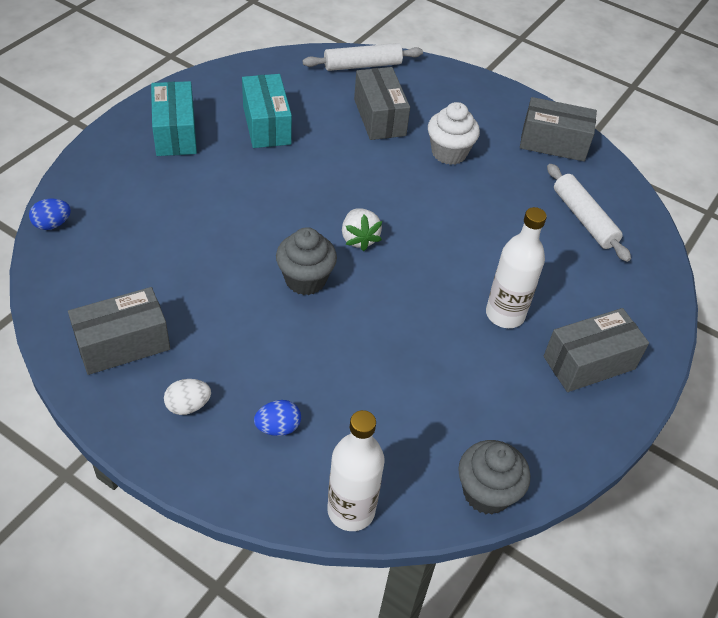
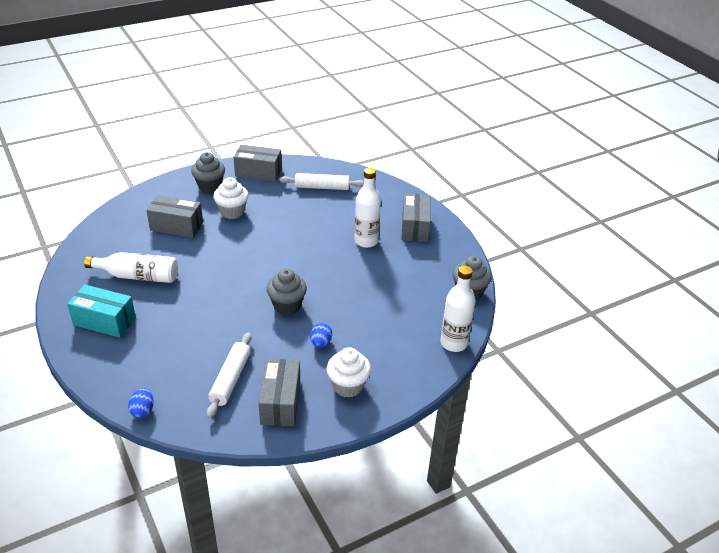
camera: 60 degrees left, 10 degrees down
(188, 406) = (348, 386): white egg -> white cupcake
(266, 125) = (137, 276): turquoise box -> white bottle
(278, 427) = (386, 353): blue egg -> blue egg (321, 343)
(359, 239) = (271, 272): white strawberry -> none
(362, 65) = (121, 215): white rolling pin -> white rolling pin (230, 379)
(482, 112) = (210, 186): none -> grey cupcake
(553, 143) = (258, 172): grey box -> grey box turned 60 degrees clockwise

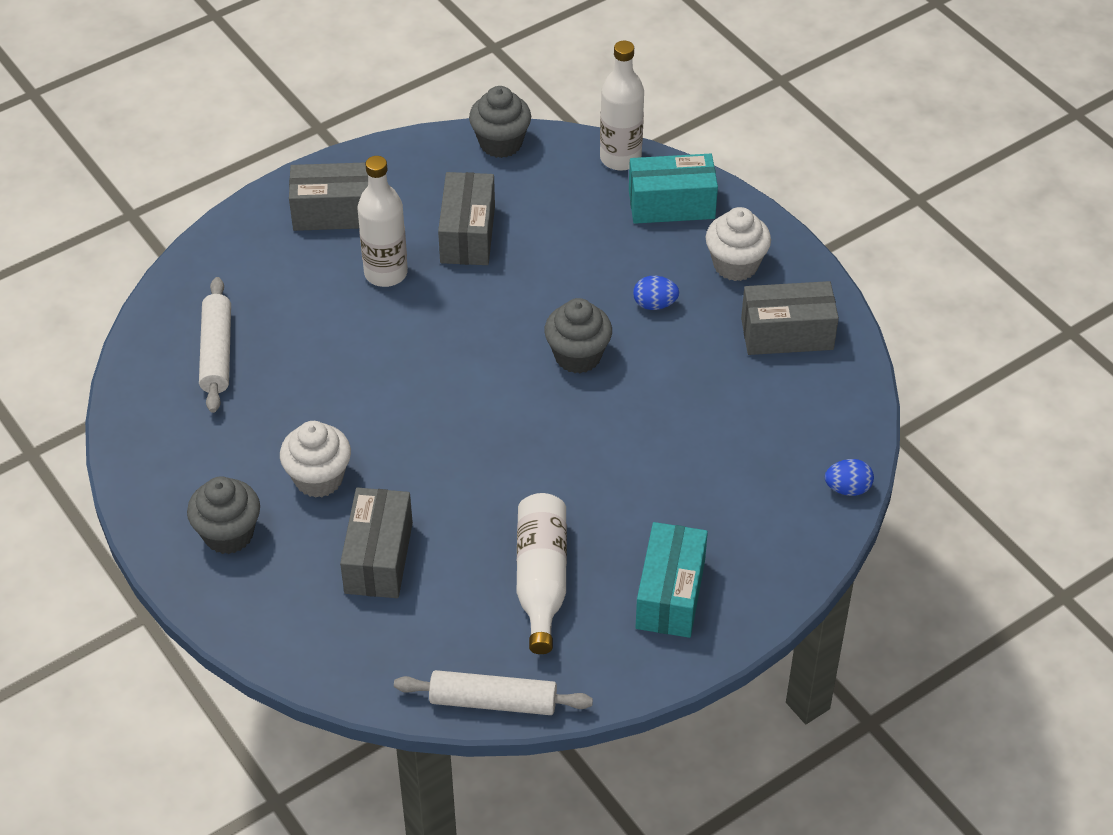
camera: 95 degrees left, 10 degrees up
(230, 379) = (758, 398): white rolling pin -> white rolling pin (493, 701)
(258, 172) = (169, 462): grey box -> grey box (468, 234)
(408, 362) = (671, 204): none -> turquoise box

